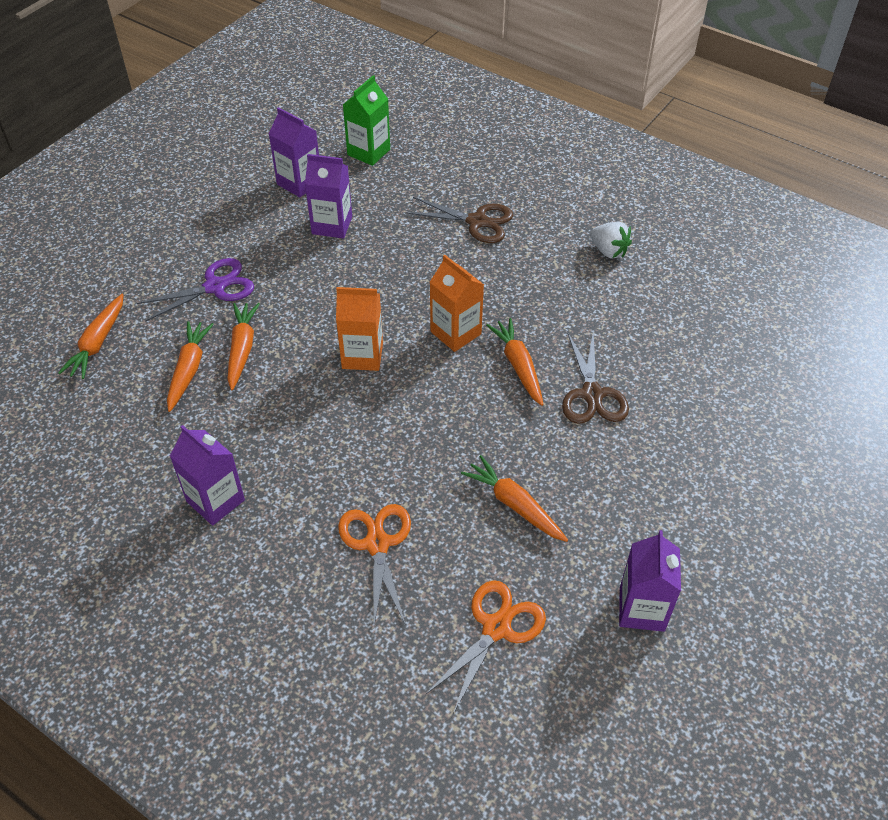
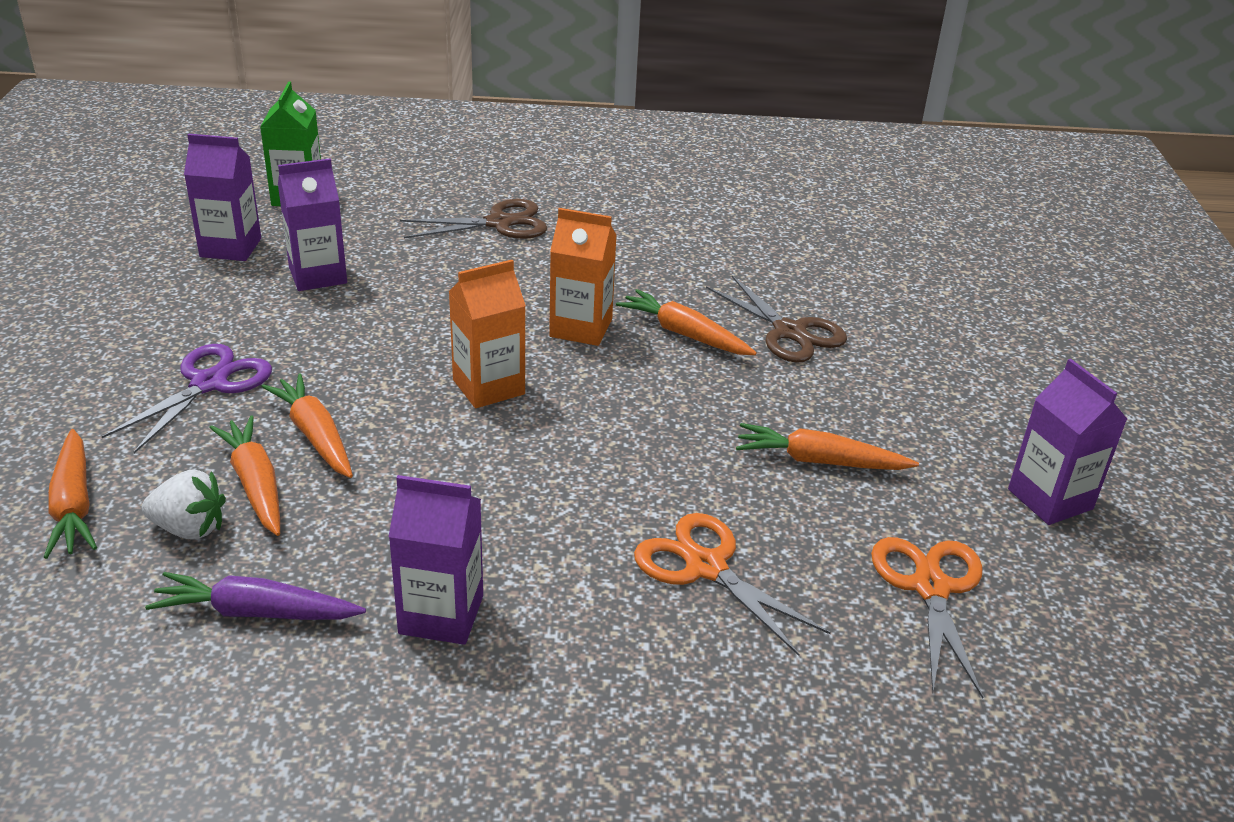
camera: 35 degrees left, 15 degrees down
(132, 453) = (256, 612): none -> purple carrot
(608, 251) = (672, 208): white strawberry -> white strawberry (190, 528)

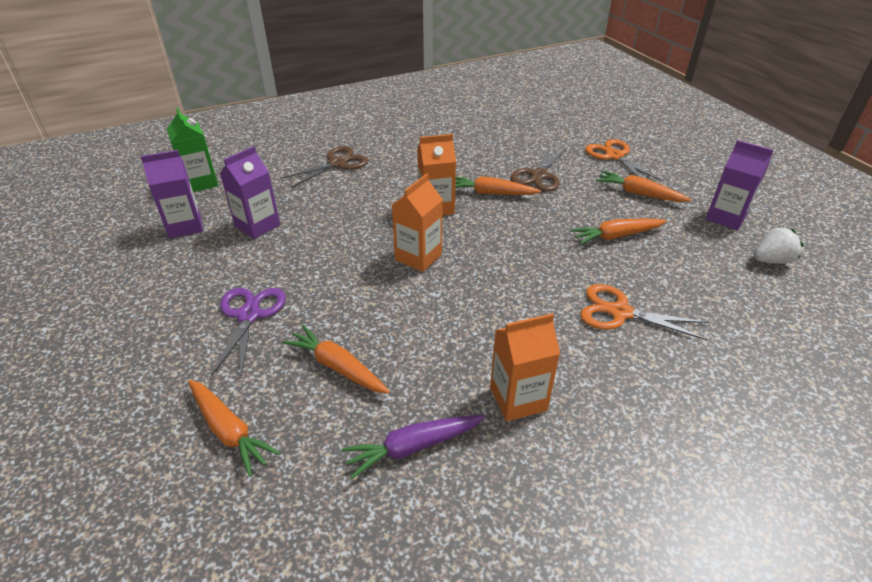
camera: 25 degrees left, 5 degrees up
(190, 528) = (322, 412): white strawberry -> white strawberry (771, 260)
(315, 435) = (346, 322): orange carrot -> orange carrot (639, 194)
(441, 614) = (518, 399): purple carton -> orange carton
(789, 332) = (539, 175): brown scissors -> brown scissors turned 90 degrees clockwise
(930, 587) = (723, 280): orange scissors -> orange scissors (614, 156)

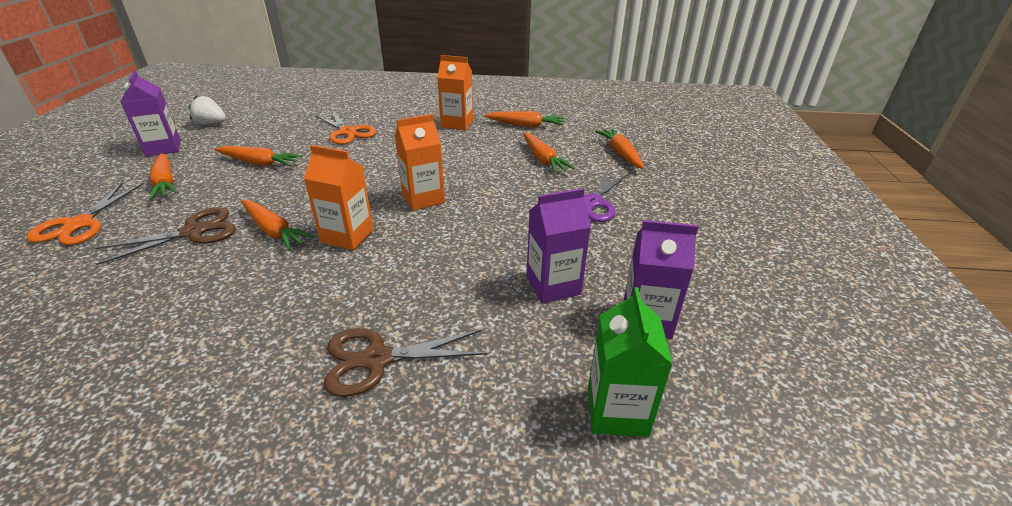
camera: 150 degrees left, 5 degrees down
(413, 447) = (525, 125): purple carrot -> orange carrot

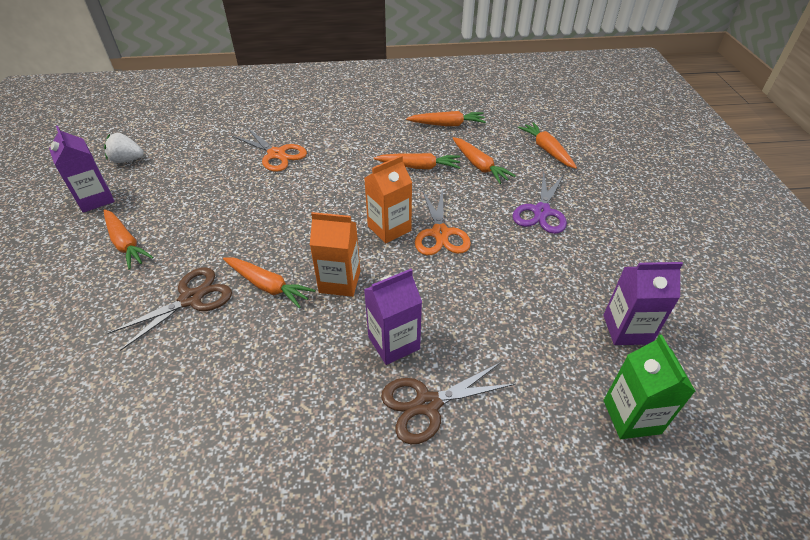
camera: 10 degrees left, 10 degrees up
(79, 224) = (69, 306): orange scissors -> orange scissors (440, 233)
(259, 163) = (208, 206): orange carrot -> orange carrot (418, 167)
(457, 123) = (380, 130): orange carton -> none
(553, 285) = (541, 307): purple carton -> purple carton (394, 343)

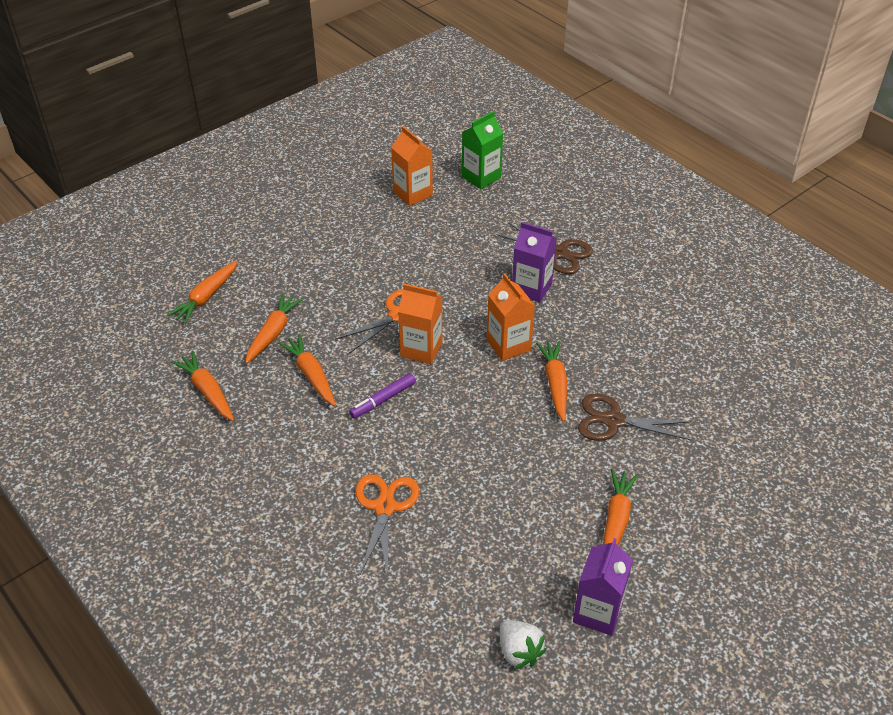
camera: 125 degrees left, 0 degrees up
(360, 188) = (383, 400): none -> purple marker
(541, 212) = (315, 269): purple scissors -> none
(627, 329) = (412, 194): purple carton -> orange carton

